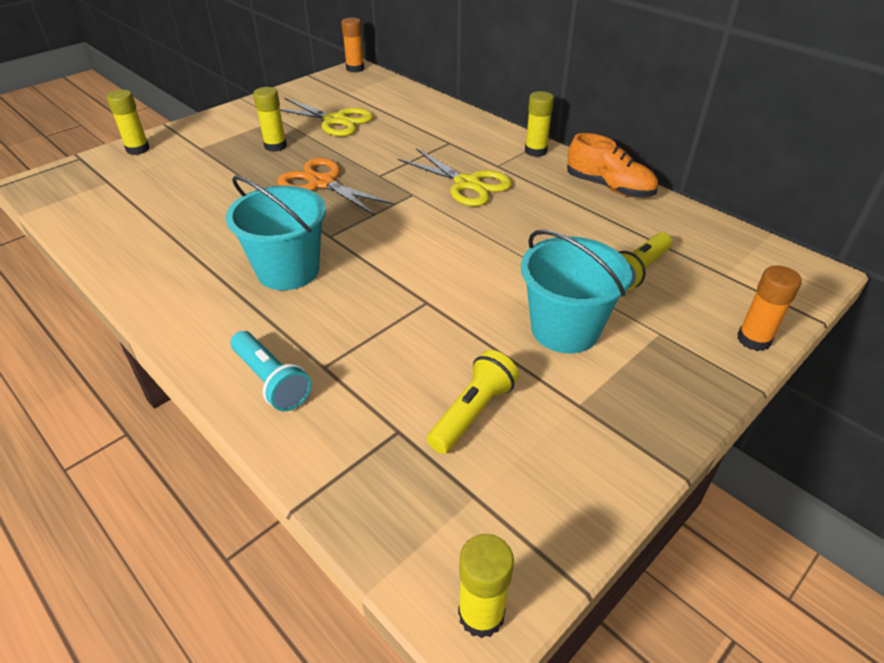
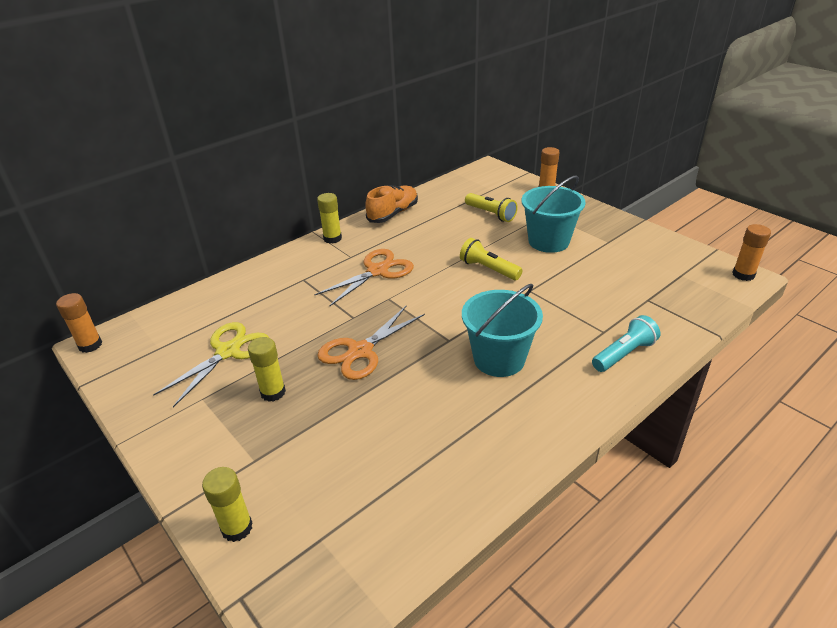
camera: 85 degrees left, 5 degrees down
(467, 184) = (377, 271): yellow scissors -> orange scissors
(472, 412) = (625, 274): yellow flashlight -> yellow flashlight (488, 269)
(481, 614) = (743, 275): yellow glue stick -> orange glue stick

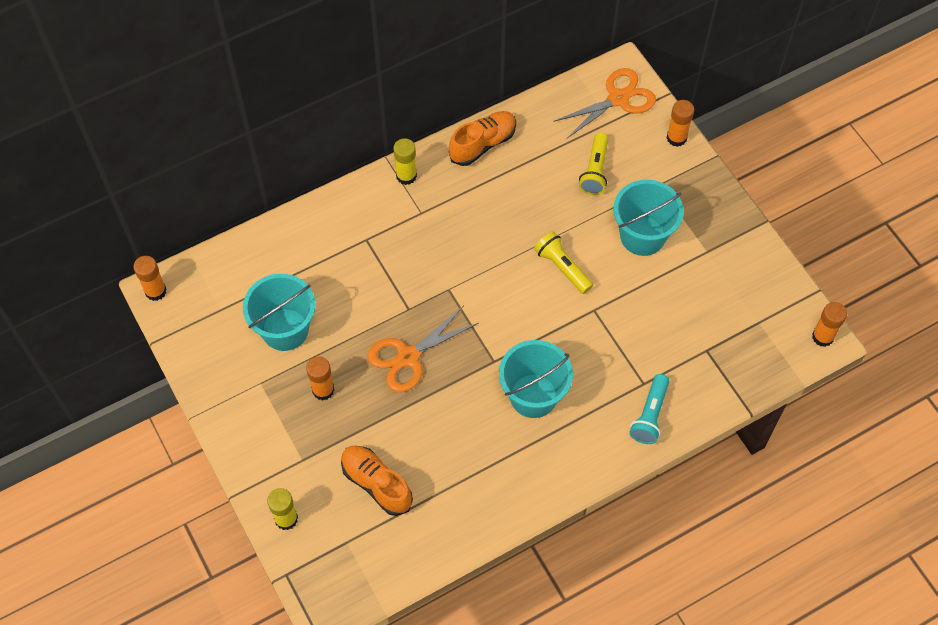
camera: 10 degrees right, 25 degrees up
(228, 352) = (285, 329): yellow scissors -> turquoise bucket
(273, 392) = (323, 390): yellow glue stick -> orange glue stick
(348, 467) = (376, 484): none -> orange shoe
(377, 271) = (445, 244): orange scissors -> orange scissors (618, 99)
(491, 214) = (595, 171): yellow flashlight -> yellow flashlight turned 45 degrees clockwise
(624, 354) = (650, 415): turquoise flashlight -> turquoise flashlight turned 135 degrees clockwise

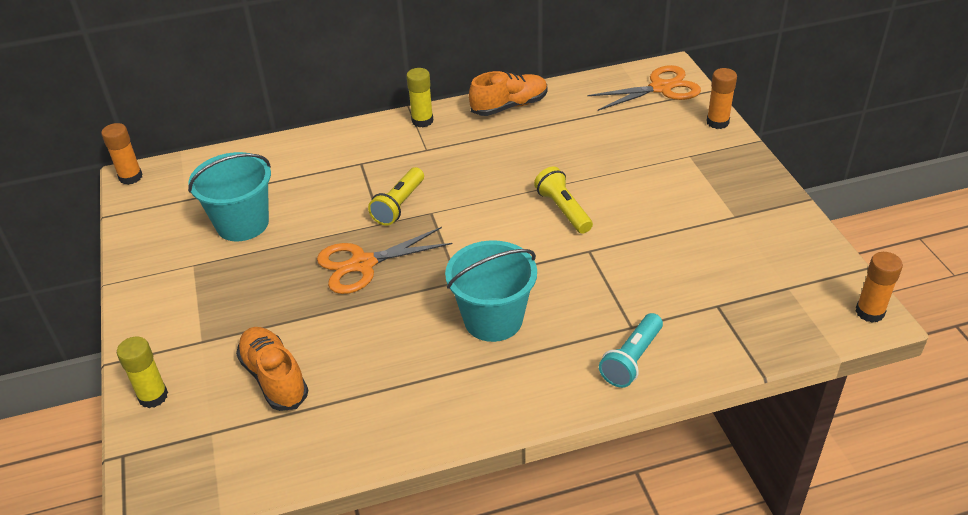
camera: 15 degrees right, 20 degrees down
(323, 390) = (256, 280): orange glue stick -> none
(595, 171) = (622, 138): yellow flashlight -> yellow flashlight (399, 205)
(642, 236) = (662, 194): turquoise bucket -> none

